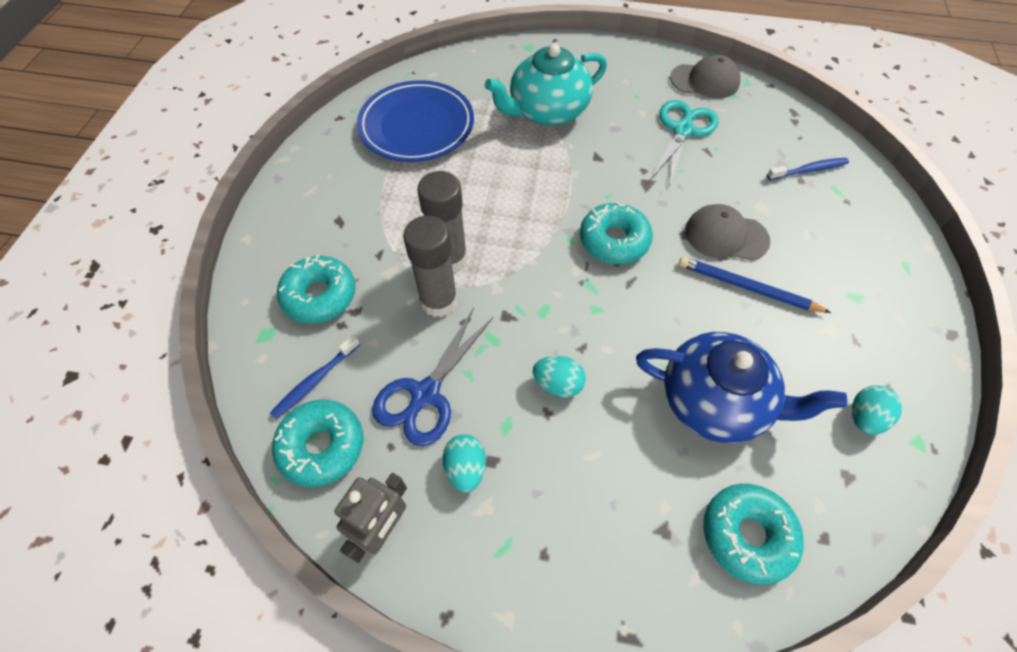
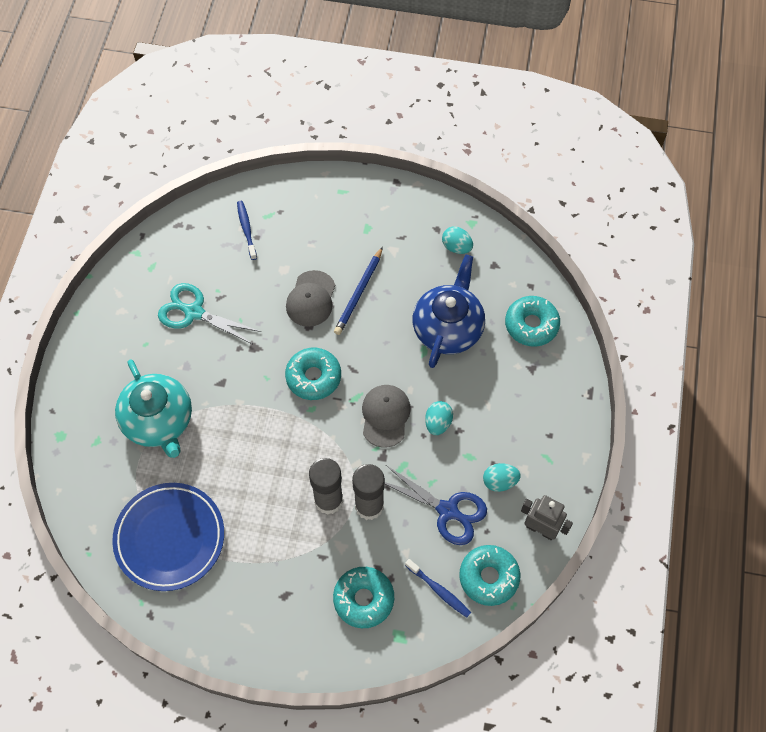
camera: 90 degrees left, 5 degrees up
(705, 81) = (130, 285): grey cap -> grey cap (385, 416)

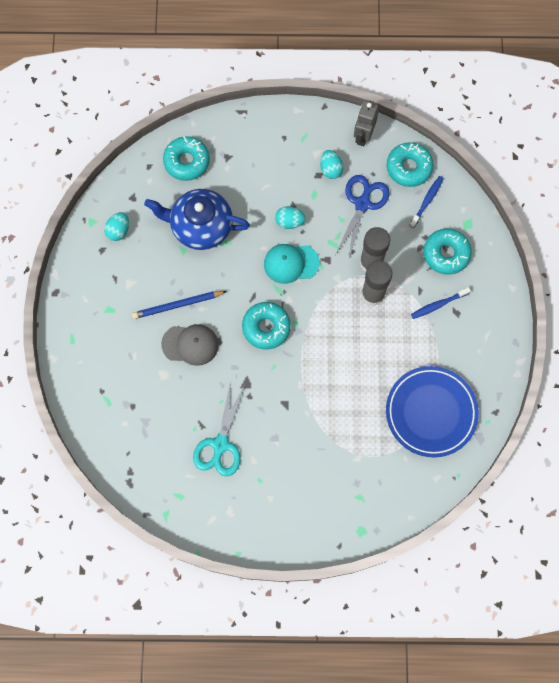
camera: 100 degrees left, 10 degrees up
(159, 421) = (331, 448): turquoise teapot -> none
(246, 229) = (126, 417): blue toothbrush -> blue toothbrush (438, 305)
(359, 293) = (178, 305): blue pencil -> blue pencil turned 150 degrees clockwise
(385, 416) = (291, 263): grey cap -> turquoise cap

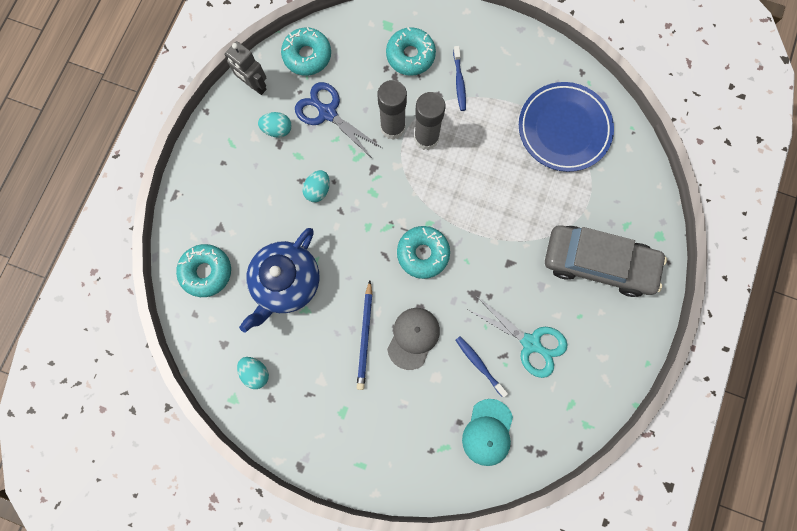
camera: 70 degrees left, 5 degrees up
(291, 263) = (363, 205): turquoise cap -> turquoise cap (488, 432)
(314, 482) = (598, 263): none -> grey car
(427, 201) = (349, 53): blue toothbrush -> blue toothbrush (479, 364)

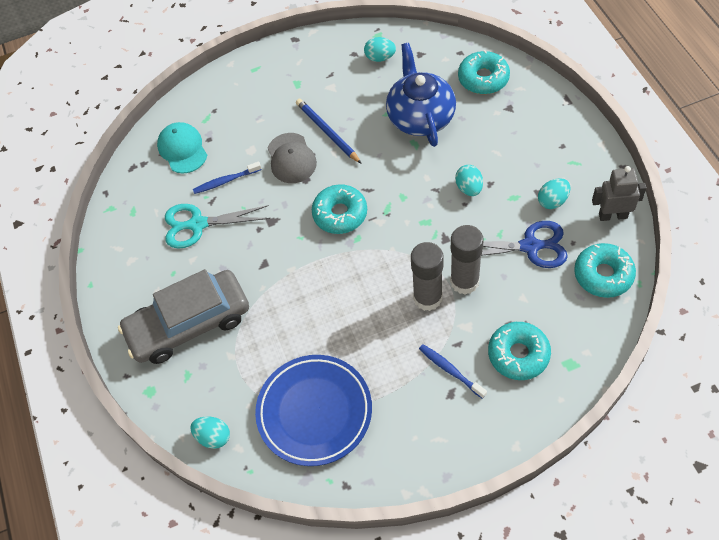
camera: 145 degrees right, 20 degrees down
(479, 364) = (226, 181): blue toothbrush -> blue toothbrush turned 150 degrees clockwise
(639, 168) = (213, 437): none -> turquoise egg

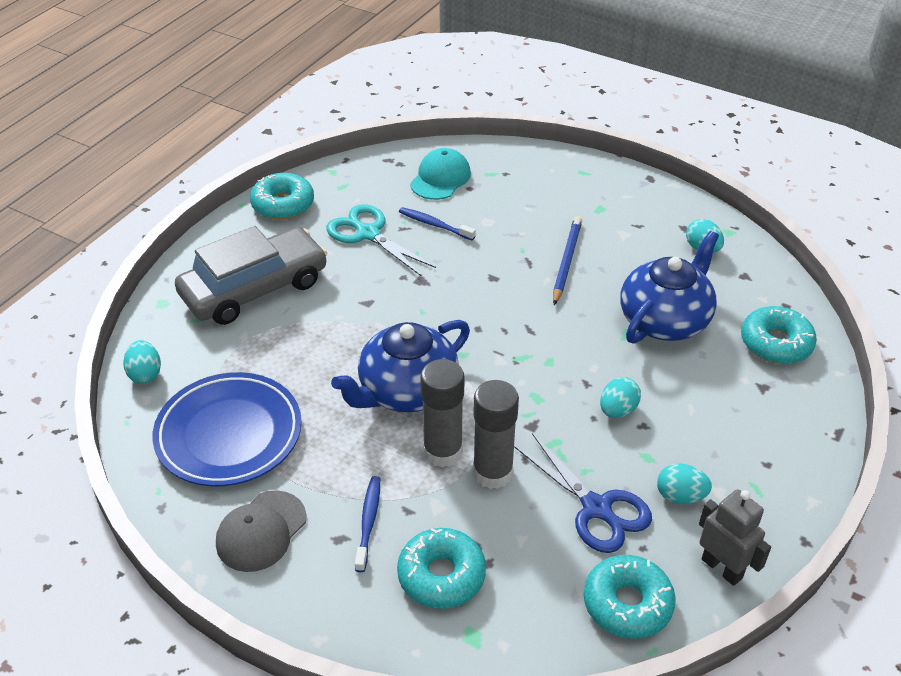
camera: 45 degrees right, 15 degrees down
(189, 324) = (254, 288): grey car -> grey car turned 120 degrees clockwise
(291, 158) = (507, 254): grey cap -> grey cap (261, 531)
(340, 214) = (478, 325): turquoise donut -> turquoise donut (283, 204)
(362, 288) = (406, 391): none -> blue teapot

